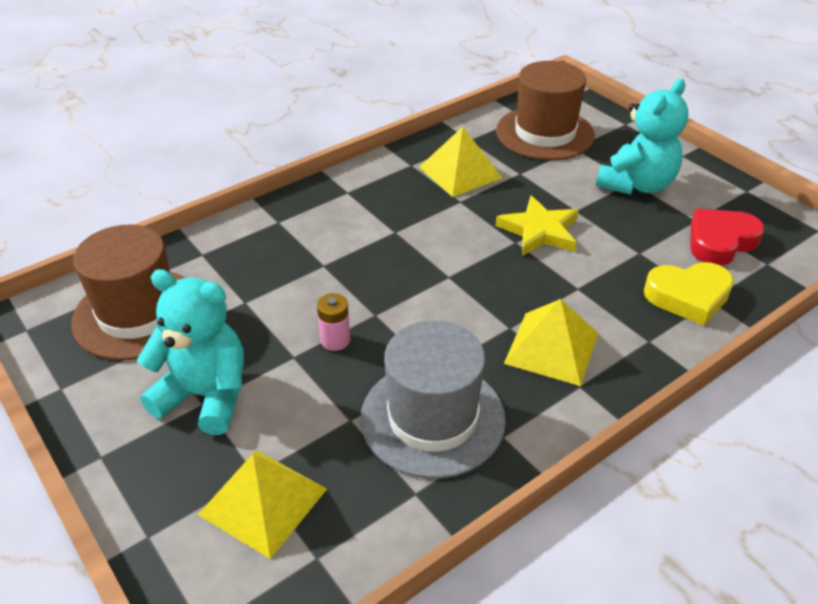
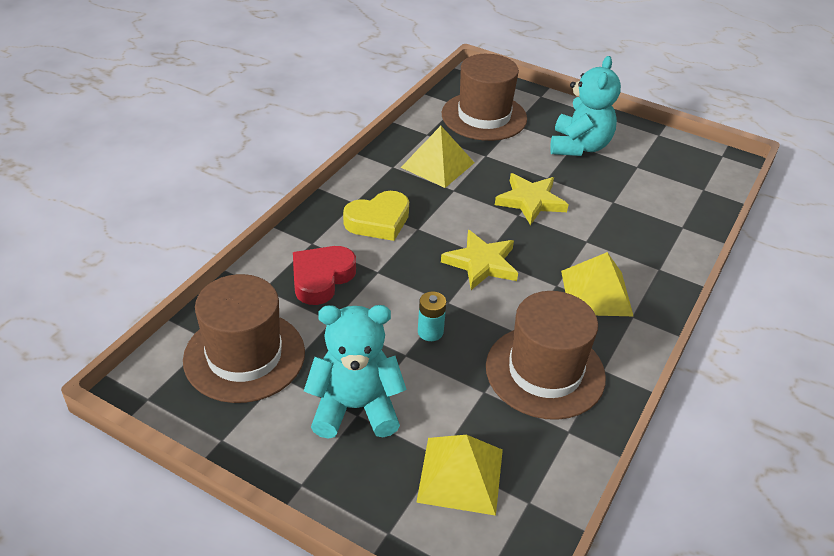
camera: 25 degrees left, 0 degrees up
(335, 340) = (430, 332): pink battery -> turquoise battery
(432, 418) = (545, 371): grey hat -> brown hat
(439, 283) = (481, 263): none -> yellow star
(688, 297) = (666, 228): yellow heart -> yellow heart (378, 221)
(720, 242) = (663, 180): red heart -> red heart (321, 278)

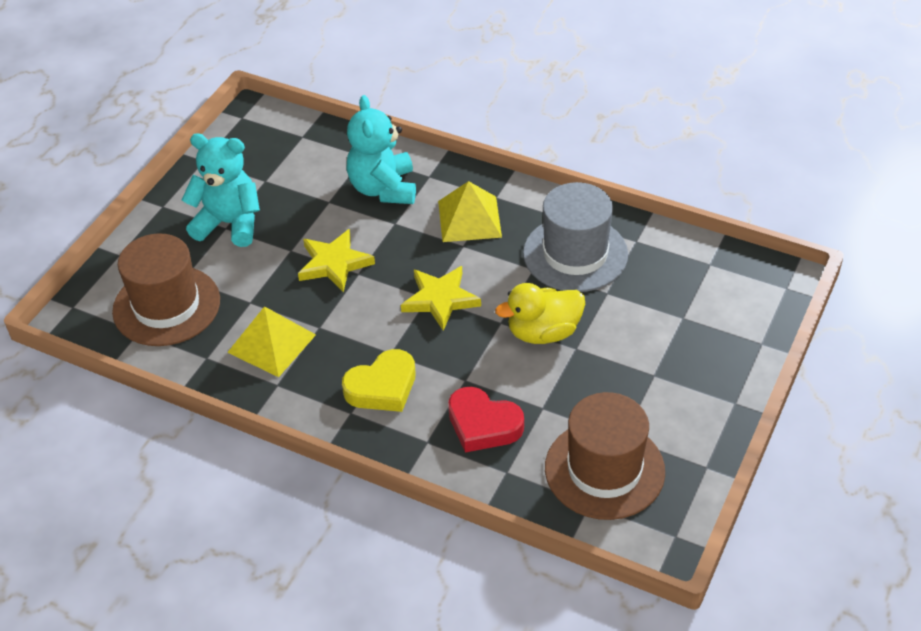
camera: 90 degrees left, 5 degrees up
(355, 408) = (647, 377): turquoise teddy bear -> turquoise teddy bear (383, 188)
(378, 221) = (382, 387): yellow heart -> yellow heart turned 90 degrees clockwise
(430, 332) = (543, 332): turquoise battery -> yellow duck
(460, 475) = (697, 304): yellow pyramid -> none
(545, 371) = (575, 254): brown hat -> grey hat

